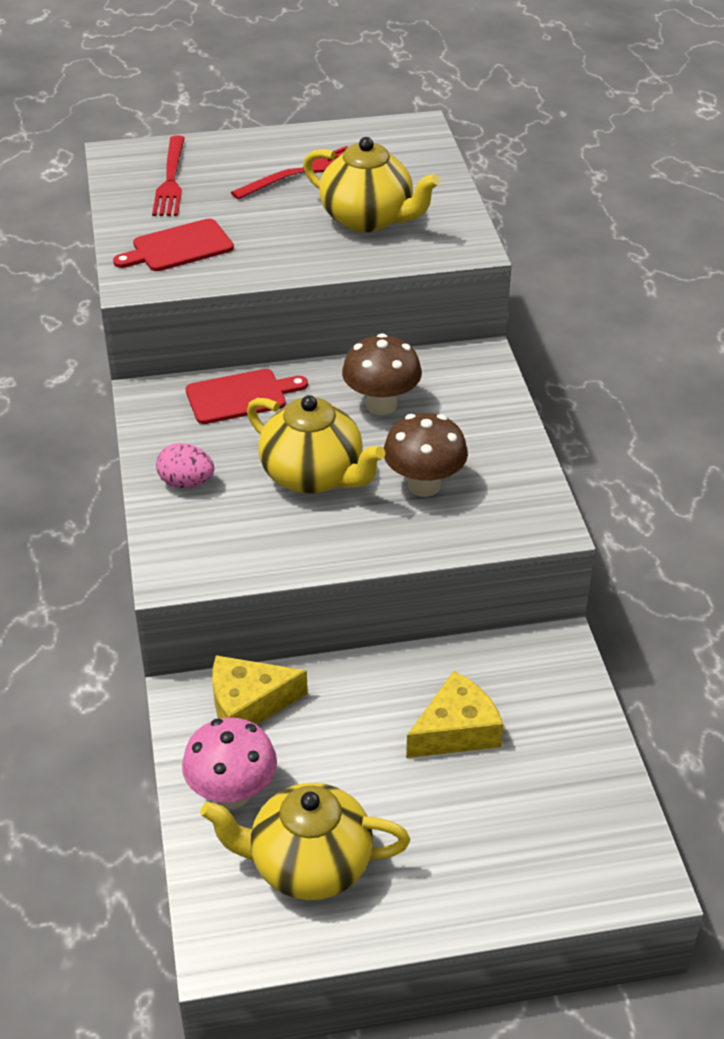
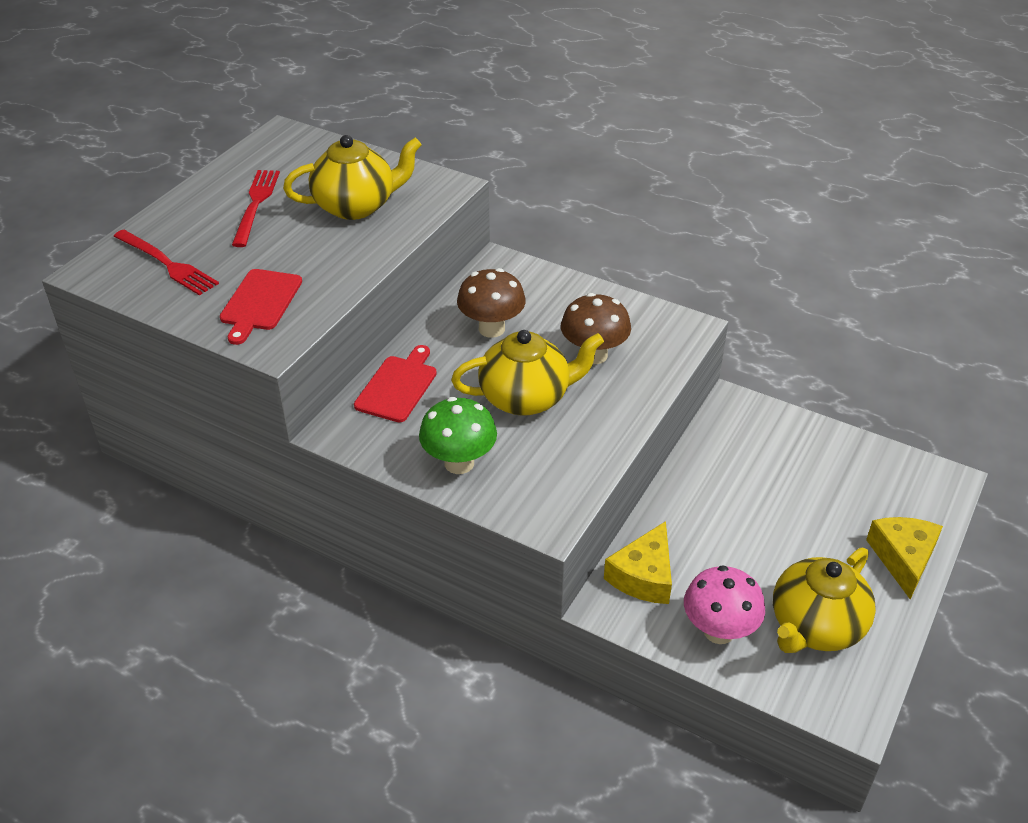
camera: 50 degrees left, 0 degrees up
(186, 483) = (459, 463): pink egg -> green mushroom
(456, 730) = (762, 489): yellow cheese -> yellow cheese (903, 558)

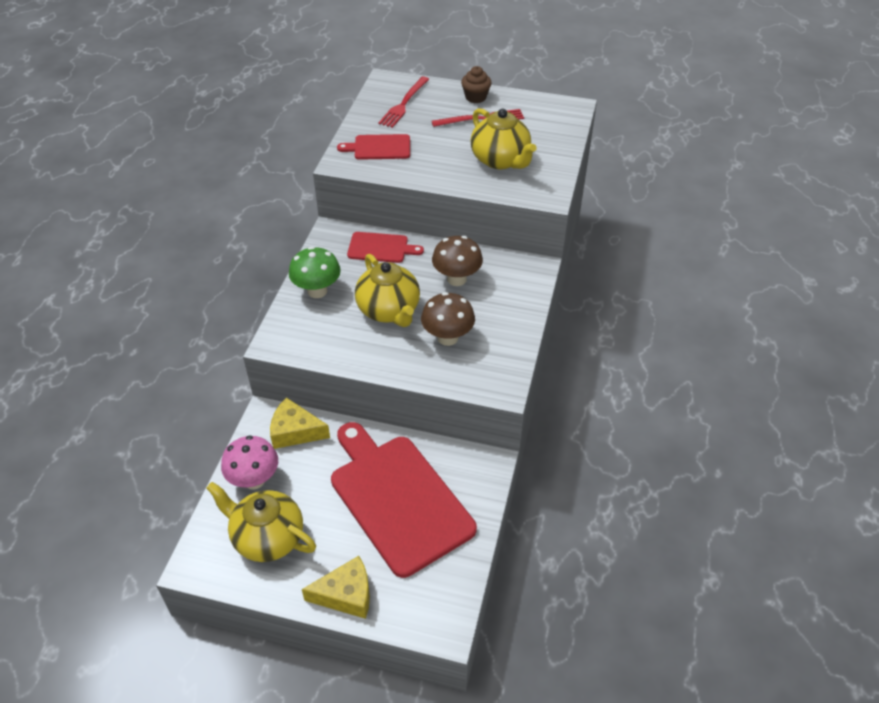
camera: 75 degrees right, 5 degrees up
(201, 200) = (475, 97): none -> brown cupcake
(771, 490) = (398, 498): none -> red cutting board

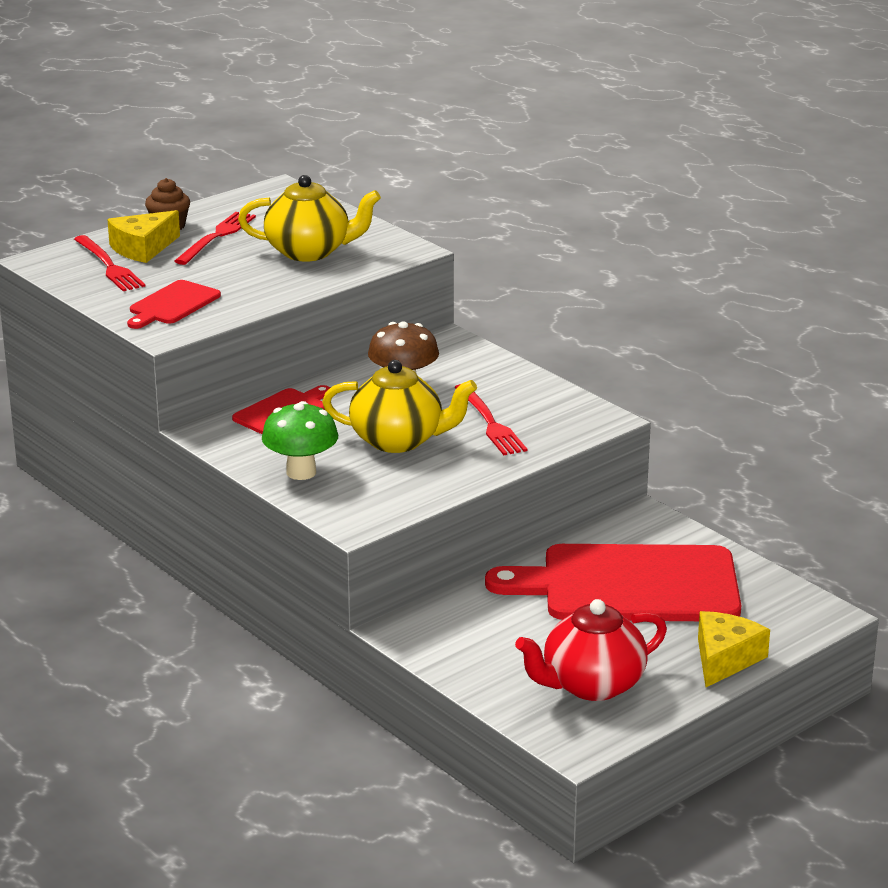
camera: 55 degrees left, 20 degrees down
(254, 480) = (493, 668): pink mushroom -> none
(267, 537) = (591, 685): yellow teapot -> red teapot
(295, 431) = (450, 618): yellow cheese -> yellow cheese (142, 248)
(447, 338) = (489, 422): brown mushroom -> red fork

